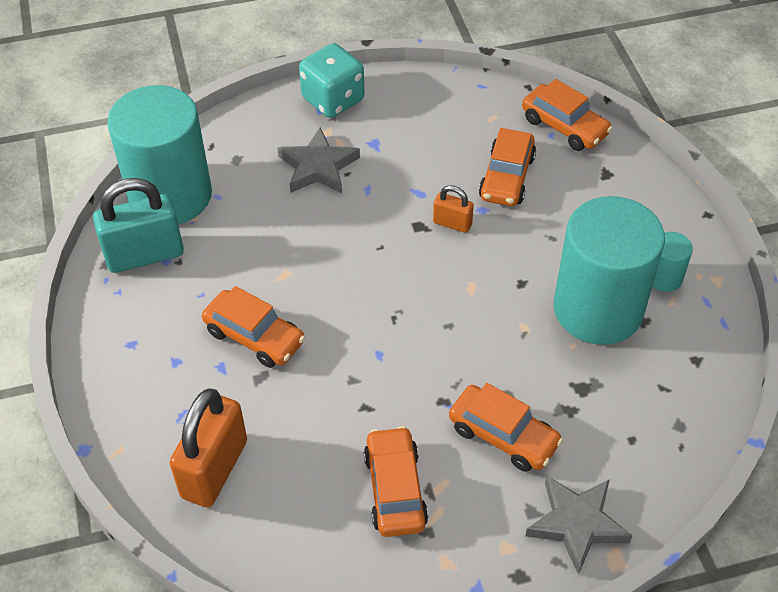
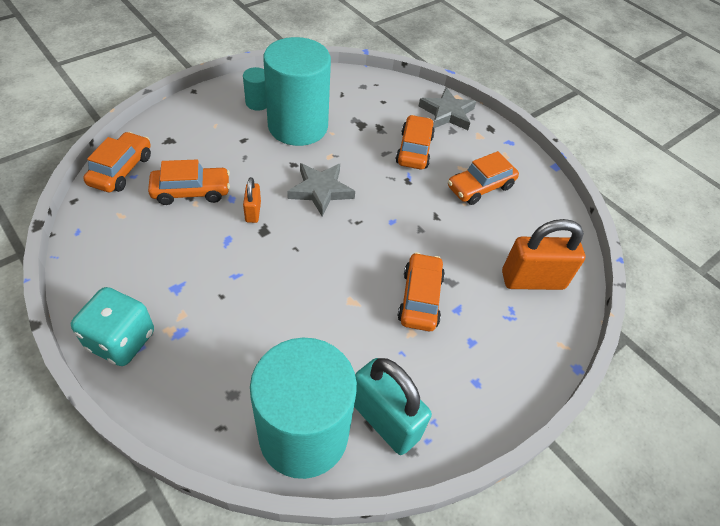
camera: 120 degrees left, 0 degrees up
(318, 167) = (220, 320): grey star -> grey star (320, 191)

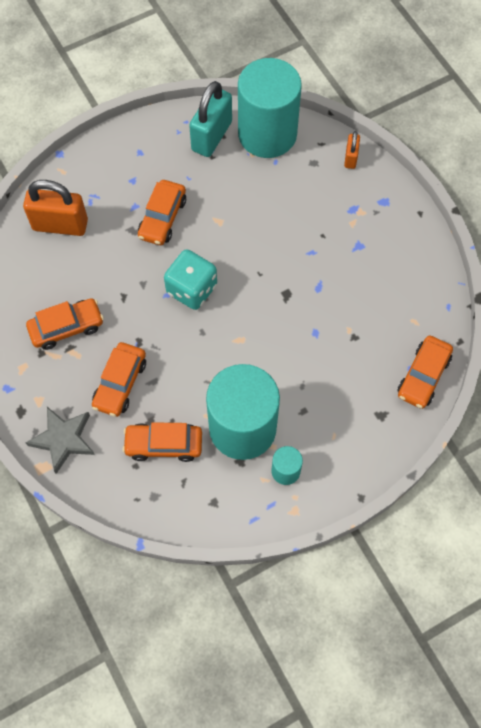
camera: 165 degrees left, 15 degrees up
(121, 340) = (394, 207): turquoise dice -> turquoise dice (191, 289)
(191, 191) = (353, 343): orange car -> orange car (164, 444)
(253, 212) = (295, 315): orange padlock -> orange padlock (350, 158)
(320, 191) = (229, 335): grey star -> none
(384, 420) = (211, 136): turquoise padlock -> turquoise padlock turned 60 degrees clockwise

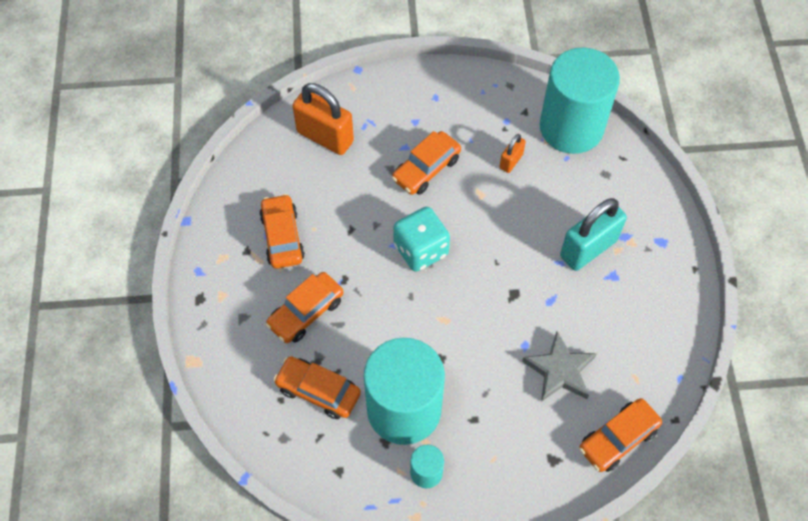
camera: 25 degrees right, 5 degrees down
(63, 439) = (225, 343): grey star -> grey star (559, 370)
(67, 327) = (282, 237): orange car -> orange car turned 105 degrees counterclockwise
(211, 136) = (514, 108): turquoise padlock -> turquoise padlock (588, 248)
(350, 158) = (647, 184): orange padlock -> orange padlock (511, 161)

